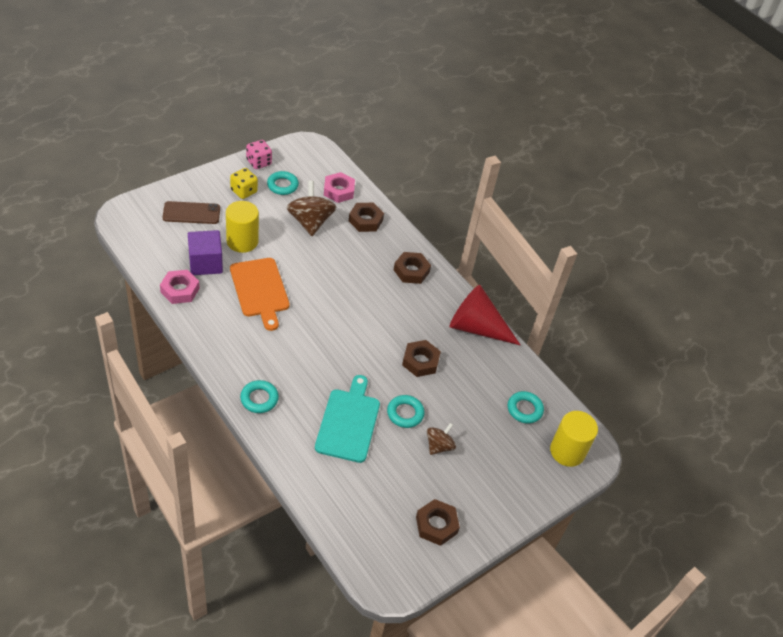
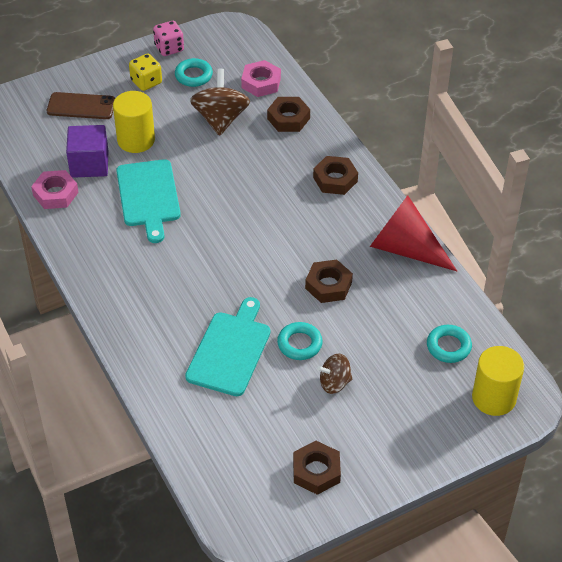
camera: 15 degrees right, 0 degrees up
(259, 399) = (129, 319): turquoise ring -> none
(260, 290) = (148, 196): orange cutting board -> turquoise cutting board
(439, 446) = (334, 383): brown spinning top -> brown spinning top turned 150 degrees counterclockwise

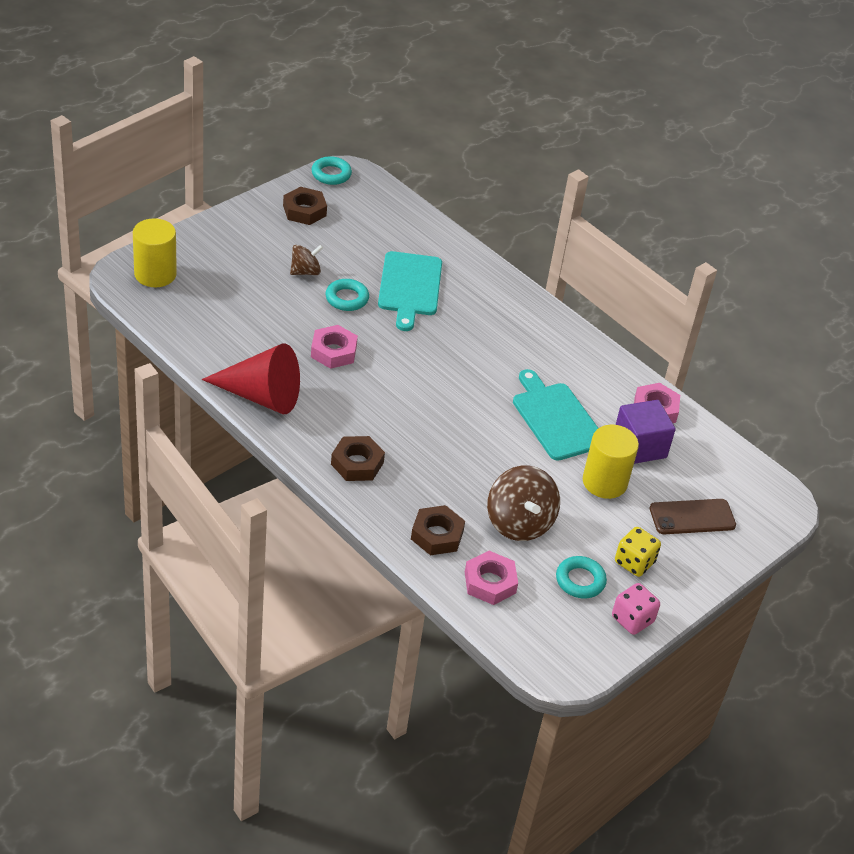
camera: 160 degrees right, 5 degrees down
(328, 285) = (333, 351): brown nut -> pink nut
(448, 346) = (202, 310): turquoise ring -> turquoise ring (331, 174)

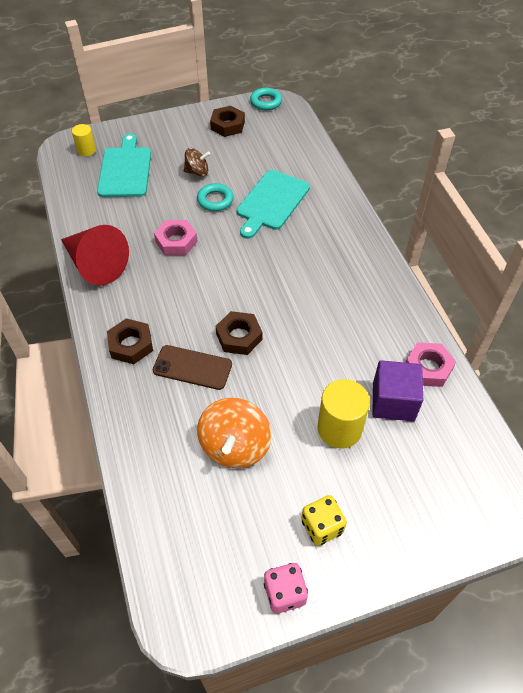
camera: 30 degrees right, 10 degrees up
(155, 274) = (86, 150): yellow cylinder -> yellow cylinder, size x0.57
(437, 535) = (154, 435): brown nut -> brown nut (239, 336)
(490, 582) = (171, 500): pink nut -> none
(519, 523) = (235, 446): brown spinning top -> orange spinning top
(556, 418) = (328, 351): turquoise cutting board -> turquoise cutting board (125, 170)
(580, 580) = (257, 528): turquoise ring -> none
(692, 517) = (408, 494): brown phone -> brown phone (192, 367)

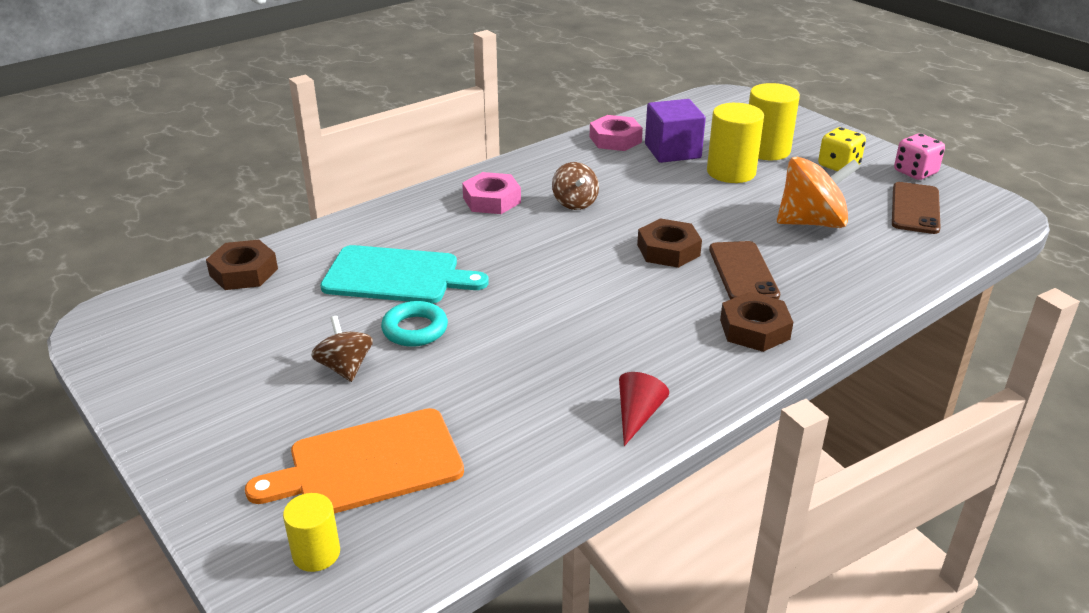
camera: 110 degrees left, 20 degrees down
(95, 265) = (637, 415): red cone -> red cone, size x0.47
(125, 170) = (368, 464): turquoise cutting board -> orange cutting board
(176, 241) = (532, 344): pink nut -> pink nut (492, 200)
(221, 544) = (915, 208): none -> brown phone
(227, 125) = (188, 366): brown nut -> brown nut (243, 272)
(266, 102) = (102, 337): turquoise ring -> none
(326, 306) = (575, 203): none -> brown spinning top
(373, 479) = (766, 150): none -> yellow cylinder

